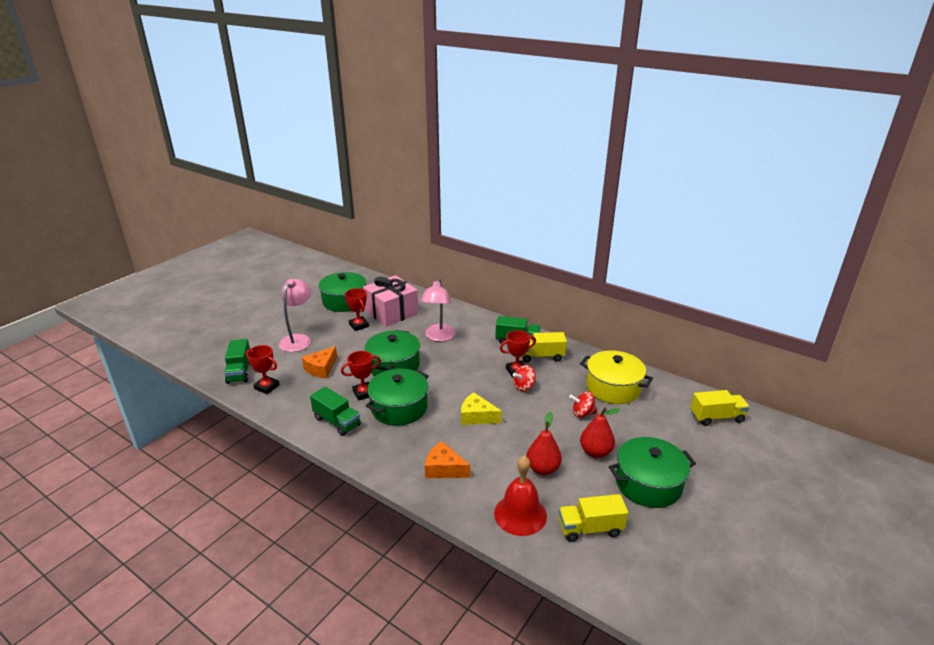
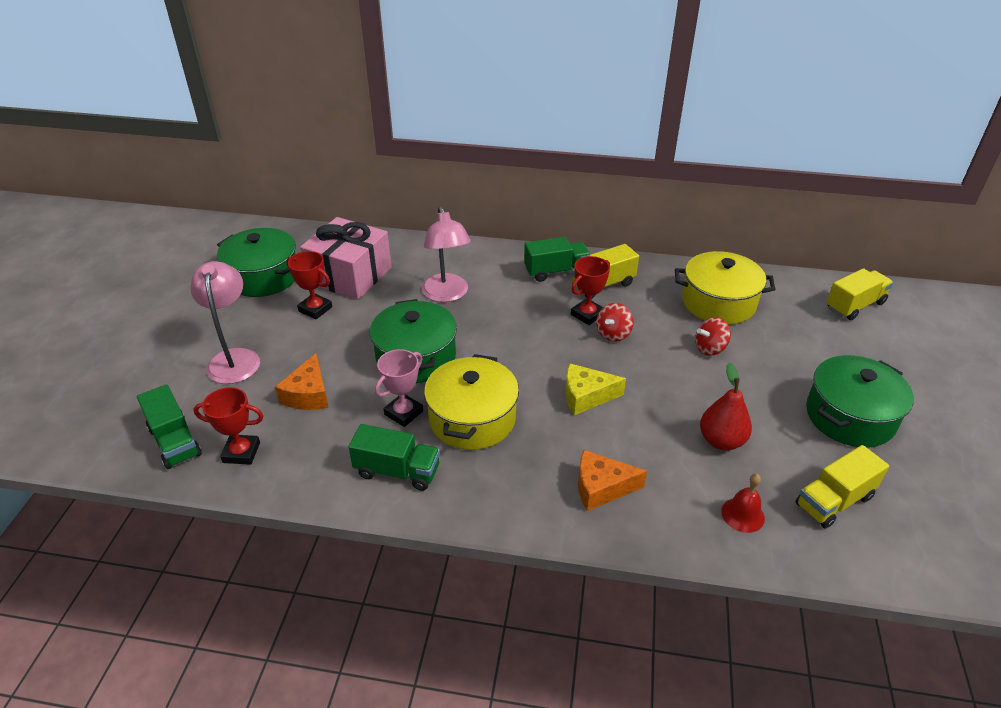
camera: 25 degrees left, 10 degrees up
(364, 393) = (403, 413): red trophy -> pink trophy
(399, 408) = (472, 418): green pot -> yellow pot
(520, 514) = (742, 514): red bell -> red bell, size x0.57
(595, 452) = (763, 395): red pear -> none

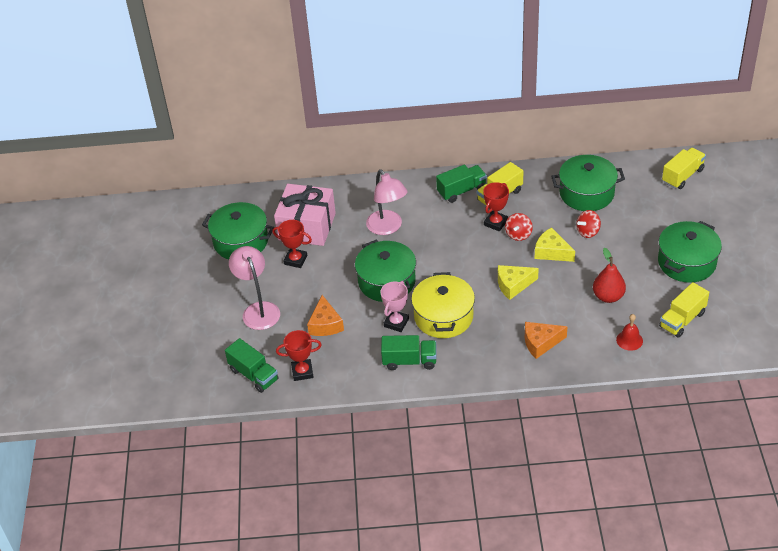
camera: 10 degrees left, 5 degrees up
(652, 364) = (551, 252): none -> yellow cheese
(718, 302) = (586, 193): yellow pot -> green pot

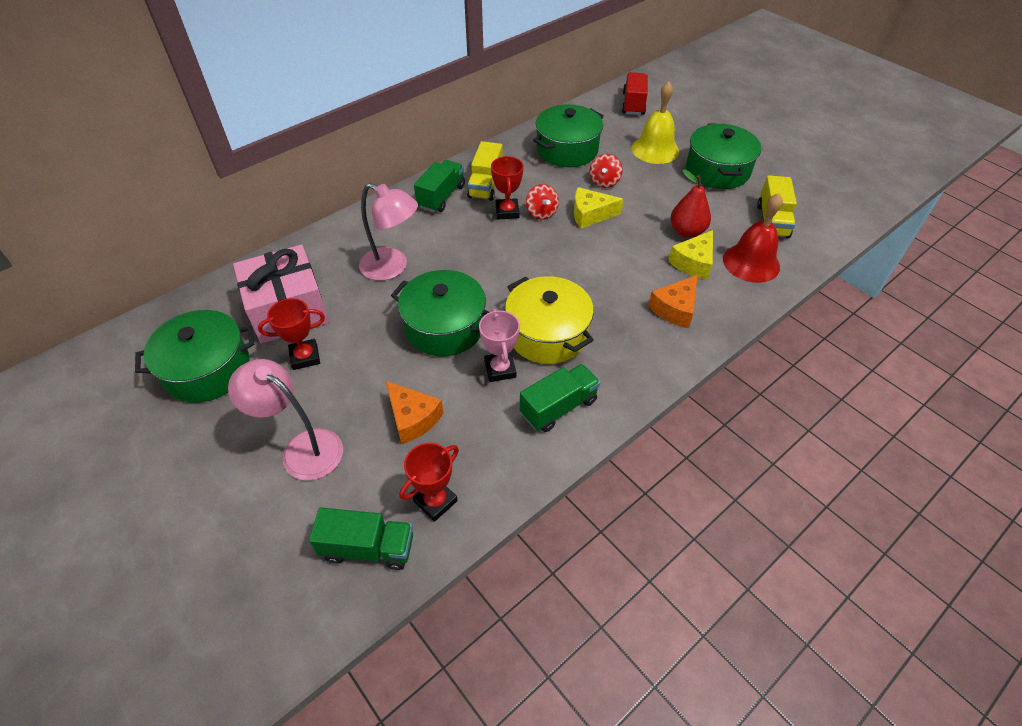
camera: 40 degrees left, 5 degrees up
(513, 285) = (587, 263): yellow cheese -> yellow cheese (693, 262)
(629, 340) = (751, 262): red bell -> red bell, size x1.76
(656, 223) = (655, 149): none -> yellow bell
(682, 176) = (633, 104): yellow truck -> red truck

